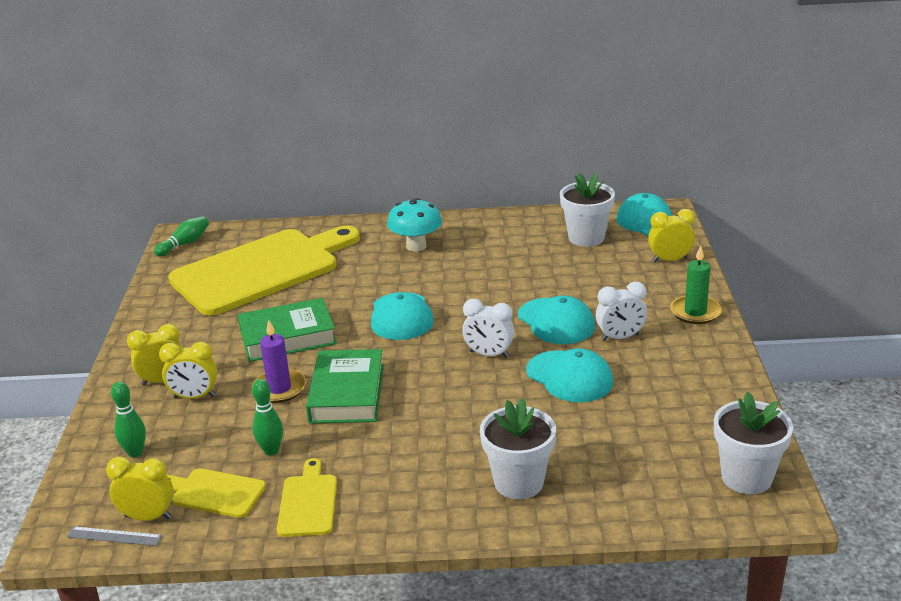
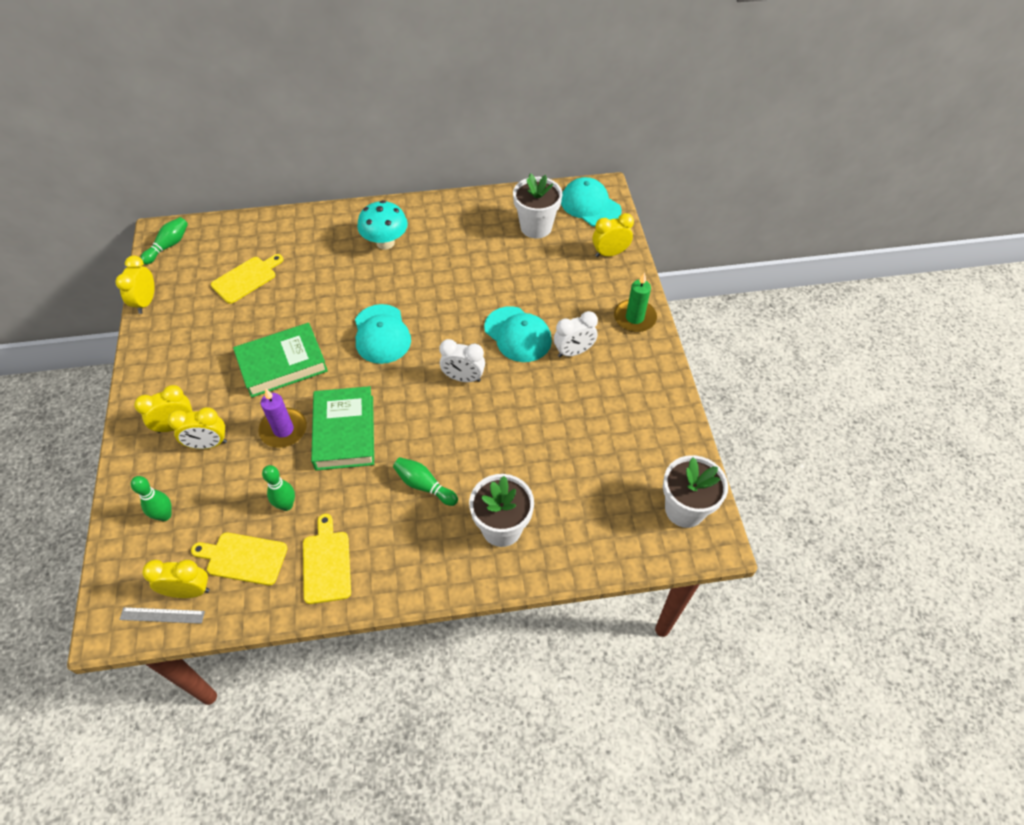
camera: 10 degrees left, 25 degrees up
(152, 285) = (146, 302): none -> yellow clock
(261, 270) = (246, 278): yellow cutting board -> yellow cutting board, size x0.42
(431, 442) = (424, 485): none -> green bowling pin
(569, 377) = (534, 401): turquoise cap -> none

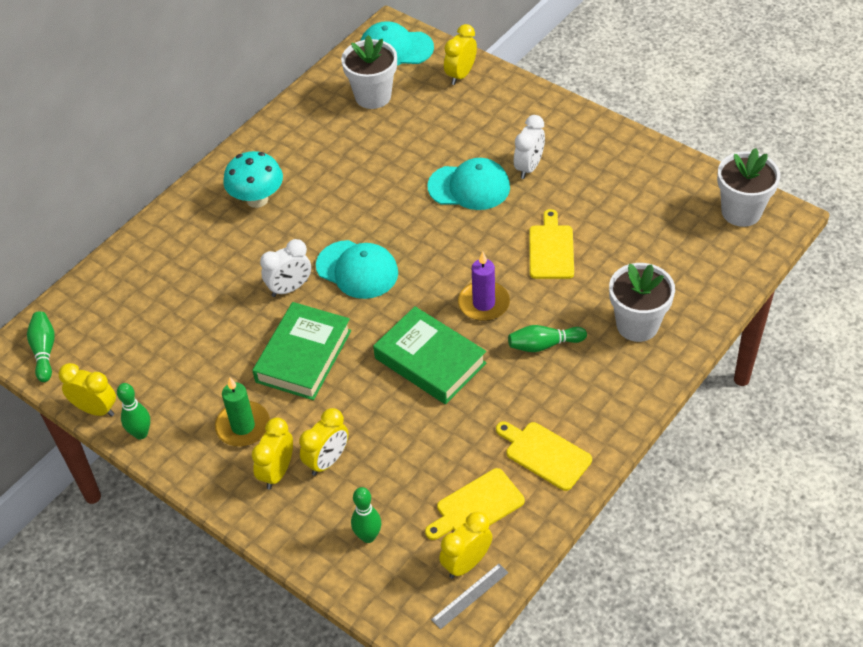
camera: 40 degrees left, 5 degrees down
(146, 302) = (96, 409): yellow clock -> yellow clock turned 150 degrees clockwise
(246, 278) = (167, 319): yellow cutting board -> yellow cutting board (551, 249)
(283, 430) = (377, 399): purple candle -> purple candle (483, 303)
(286, 505) = (457, 445): green bowling pin -> green bowling pin (141, 433)
(463, 378) = (470, 250): white clock -> white clock (289, 288)
(634, 318) = (542, 109): green candle -> green candle (243, 426)

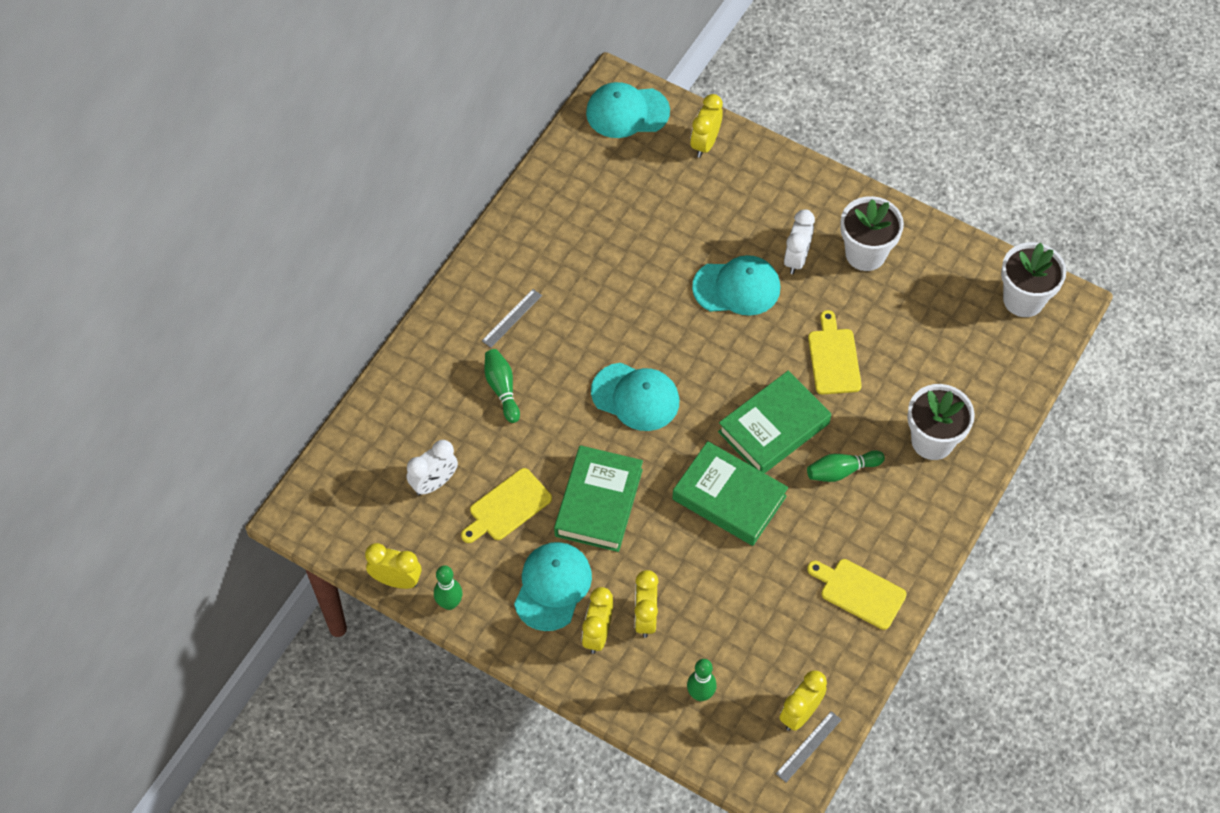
camera: 10 degrees left, 10 degrees up
(44, 351) = (325, 518): green bowling pin -> green bowling pin (502, 389)
(243, 426) = (552, 587): green candle -> turquoise cap
(257, 199) = (512, 318): turquoise mushroom -> grey ruler
(289, 288) = (568, 424): white clock -> white clock (434, 483)
(327, 461) = (645, 617): yellow clock -> yellow clock turned 150 degrees clockwise
(373, 96) = (613, 177): white flower pot -> white flower pot (865, 254)
(477, 506) = (801, 653): yellow cutting board -> yellow cutting board (507, 507)
(483, 303) = (773, 427): purple candle -> green book

